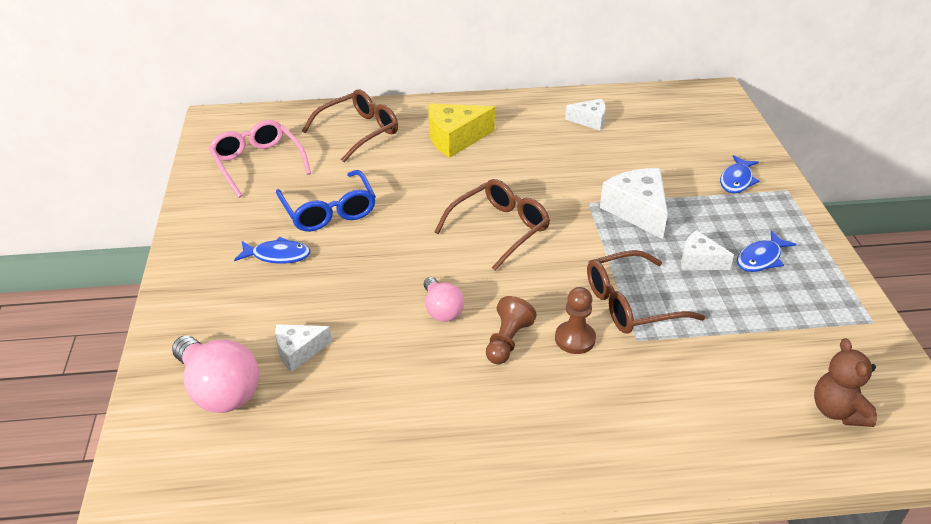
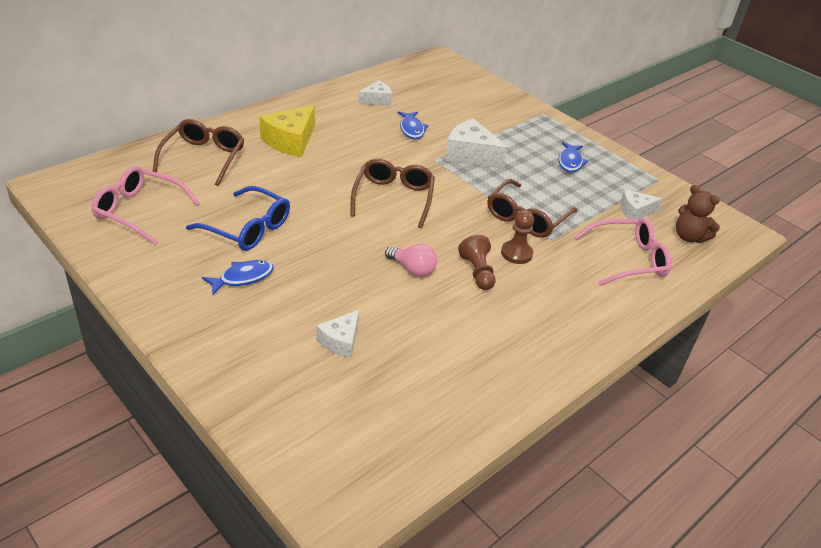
camera: 40 degrees left, 0 degrees up
(219, 390) = (309, 396): pink light bulb -> none
(699, 260) = (538, 175): white cheese -> white cheese (635, 211)
(713, 403) = (628, 259): none -> pink glasses
(737, 180) = (510, 116): blue fish -> blue fish (412, 129)

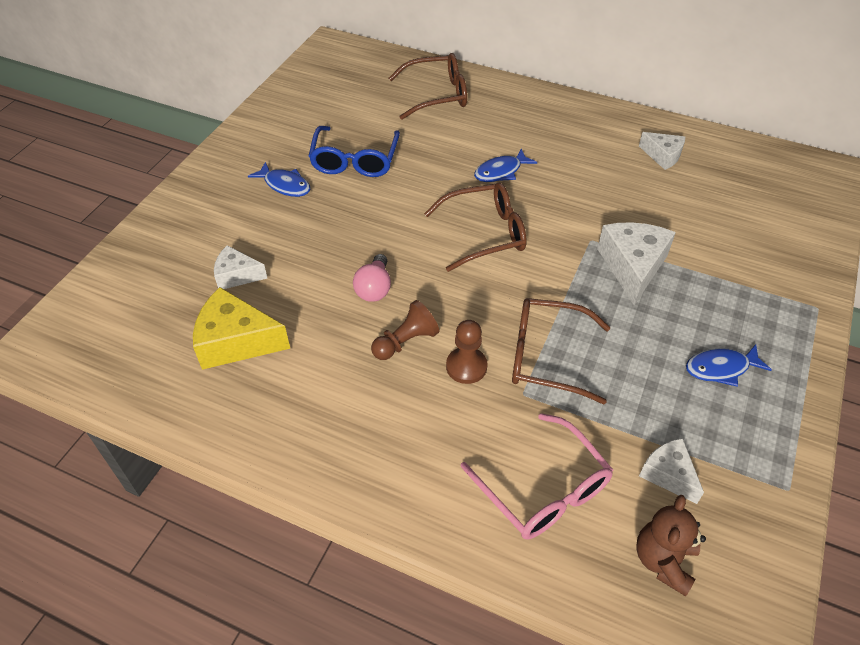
camera: 70 degrees right, 10 degrees up
(139, 211) = (332, 96): pink glasses -> none
(290, 141) = (516, 130): yellow cheese -> yellow cheese (236, 341)
(412, 129) = (633, 202): blue fish -> blue fish (501, 172)

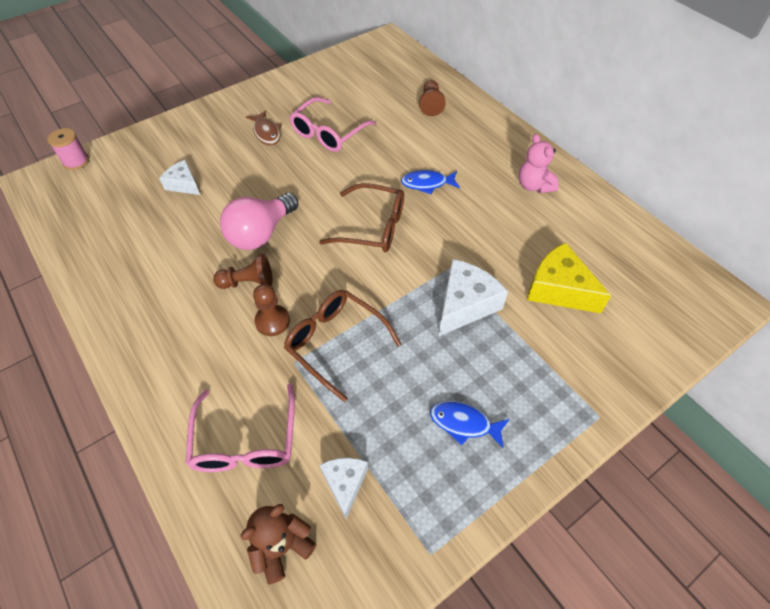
camera: 30 degrees right, 5 degrees up
(70, 305) = (76, 161): none -> pink spool
(236, 341) = (145, 230): yellow cheese -> yellow cheese (558, 289)
(285, 185) = (266, 133): blue fish -> brown fish
(355, 160) = (328, 133): blue glasses -> pink glasses
(374, 288) = (261, 233): pink light bulb -> pink light bulb, size x1.66
(437, 95) = (431, 104): brown glasses -> brown pawn
(600, 135) = (534, 185): none -> pink teddy bear
(663, 156) = (574, 224): white cheese -> none

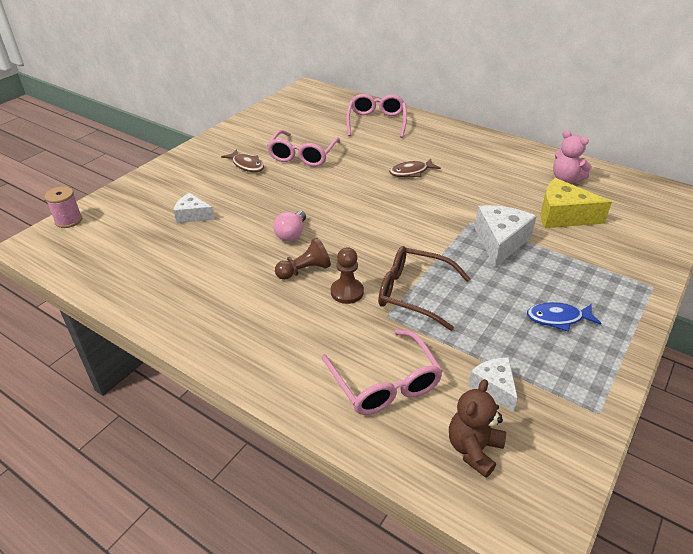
camera: 20 degrees left, 15 degrees down
(261, 233) = (291, 234): pink light bulb -> pink light bulb, size x0.60
(373, 227) = (387, 209): brown glasses -> none
(427, 184) = (411, 172): blue fish -> brown fish
(431, 104) = (376, 122): brown pawn -> pink glasses
(534, 185) = (495, 157): pink teddy bear -> pink teddy bear (565, 179)

